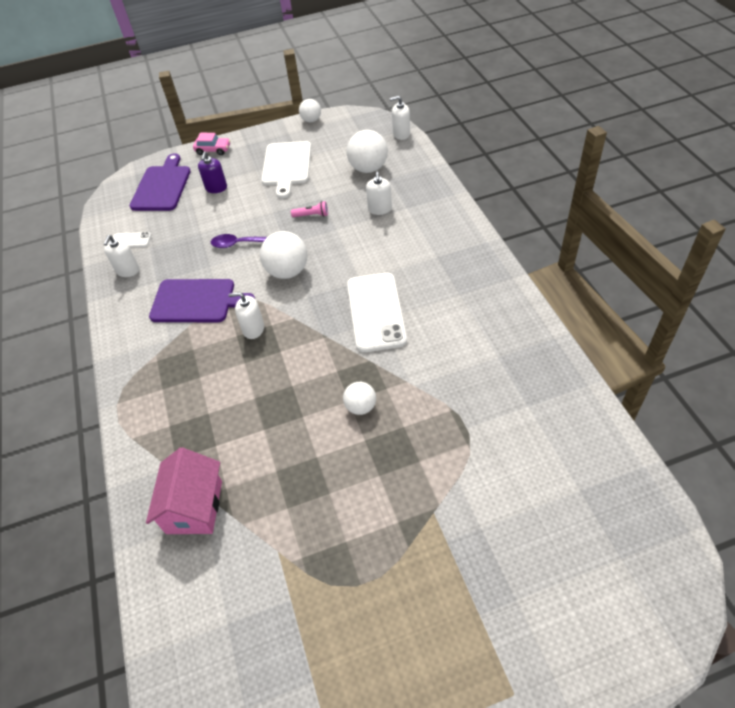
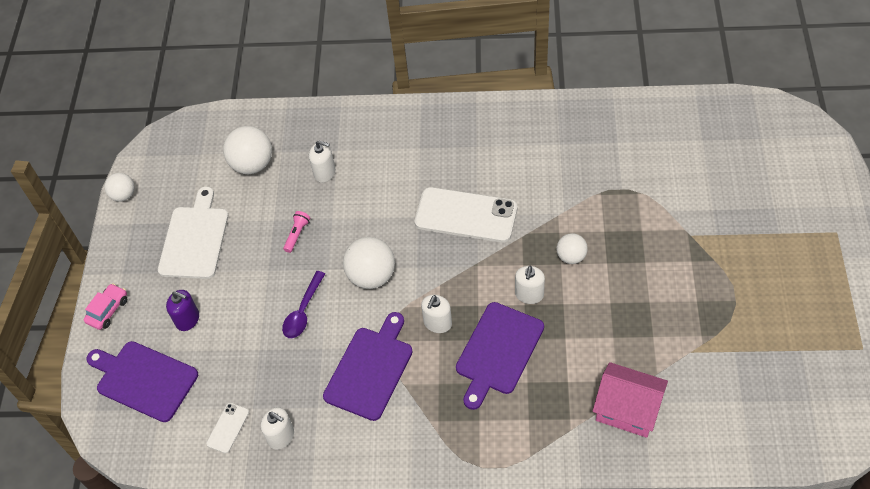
camera: 70 degrees left, 5 degrees up
(235, 381) = (498, 351): none -> purple cutting board
(286, 166) = (195, 239): white cutting board -> white cutting board turned 105 degrees counterclockwise
(401, 134) = (213, 119): white soap dispenser -> white soap dispenser (529, 294)

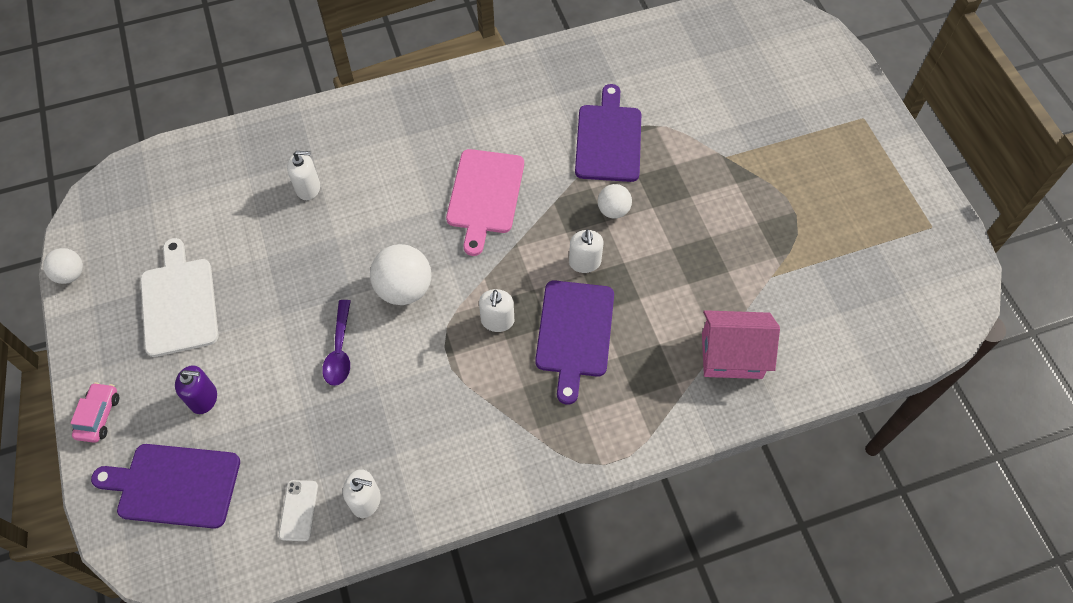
camera: 25 degrees left, 5 degrees up
(252, 164) = (219, 200): white ball -> none
(297, 234) = (301, 265): pink flashlight -> none
(370, 369) = (441, 394): purple cutting board -> purple cutting board (608, 139)
(466, 215) = (485, 195): white phone -> pink cutting board

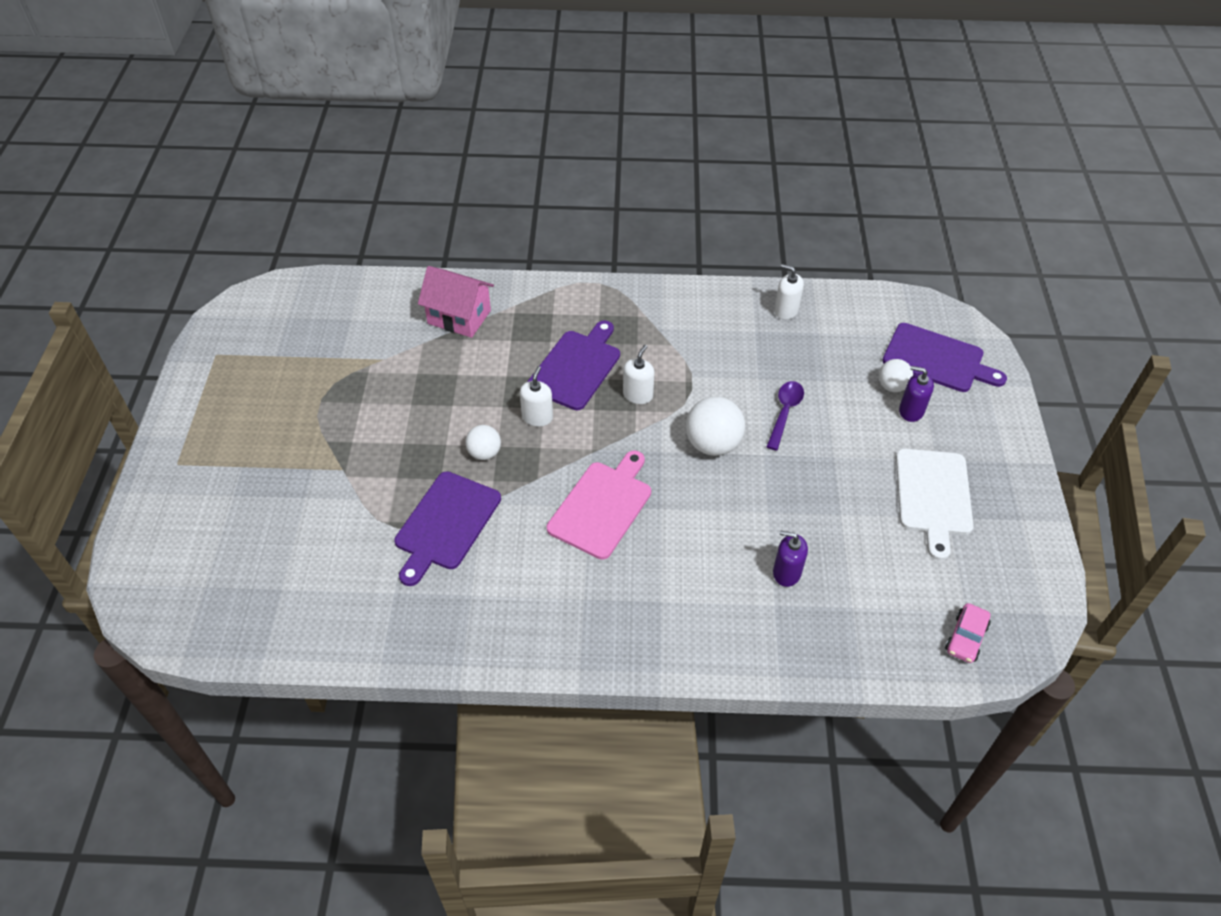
camera: 160 degrees left, 10 degrees down
(70, 274) = (1049, 557): white ball -> white ball (892, 386)
(99, 416) = (1005, 424): pink car -> pink car (965, 638)
(298, 510) = (839, 318): white phone -> none
(308, 188) = (786, 572): white soap dispenser -> purple soap dispenser

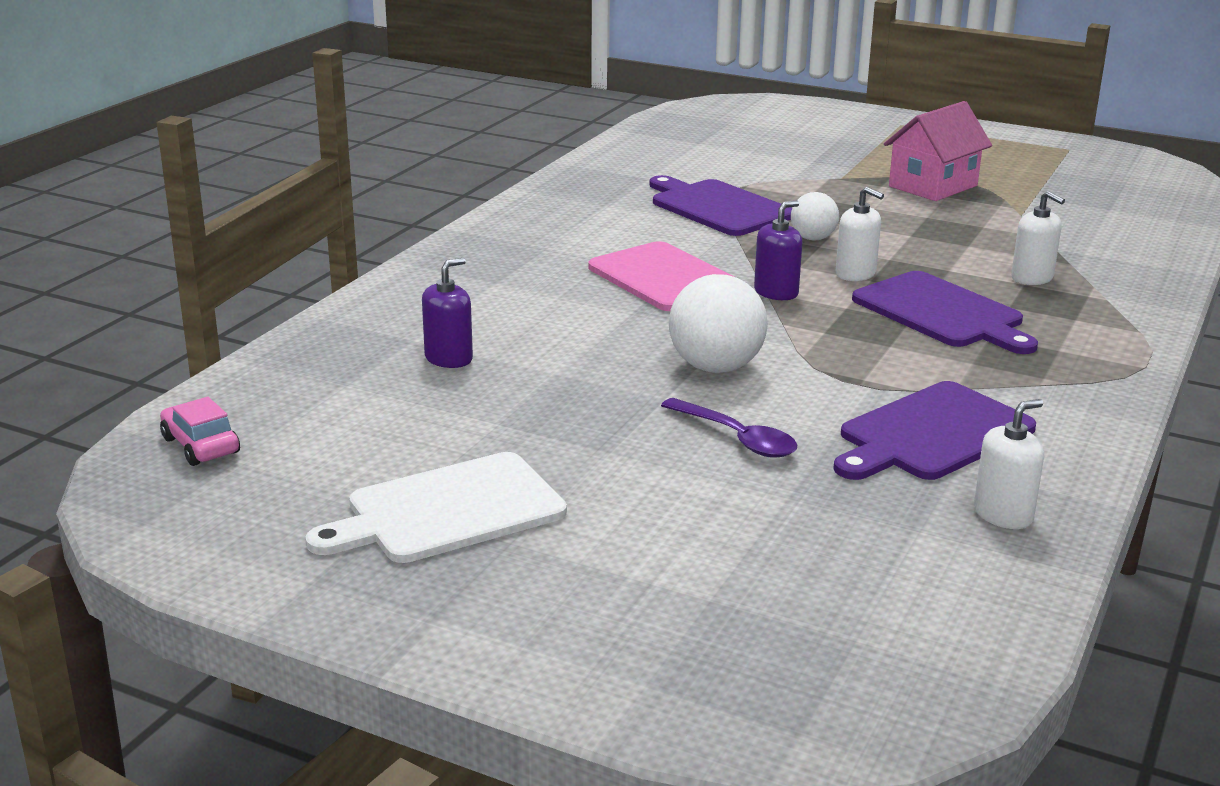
camera: 115 degrees right, 25 degrees down
(459, 317) = (1091, 263): pink house -> pink house (933, 186)
(638, 395) = (856, 340): white soap dispenser -> white soap dispenser (1032, 278)
(892, 386) = (723, 561): white ball -> none
(911, 411) = (647, 559): purple soap dispenser -> purple soap dispenser (776, 292)
(933, 496) = (448, 511): white cutting board -> white cutting board turned 60 degrees counterclockwise
(937, 359) = (763, 646): purple cutting board -> purple cutting board (932, 434)

